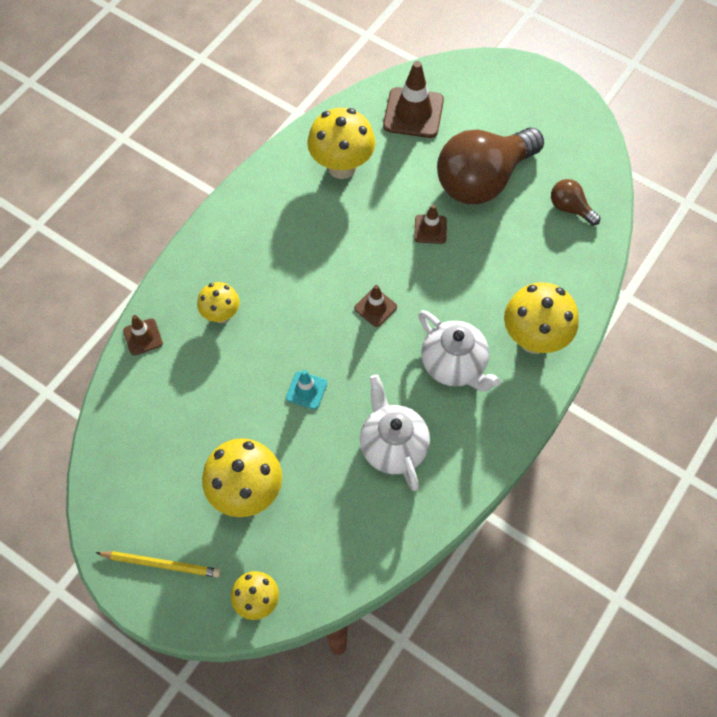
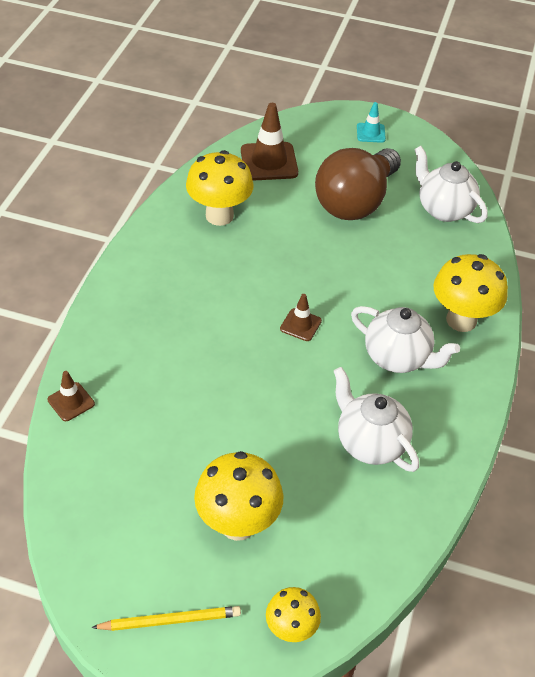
camera: 20 degrees left, 15 degrees down
(221, 315) = (148, 364): yellow mushroom -> none
(306, 390) = (262, 412): turquoise traffic cone -> turquoise traffic cone (371, 133)
(430, 229) = (325, 250): brown traffic cone -> none
(570, 208) = (443, 209): brown light bulb -> white teapot

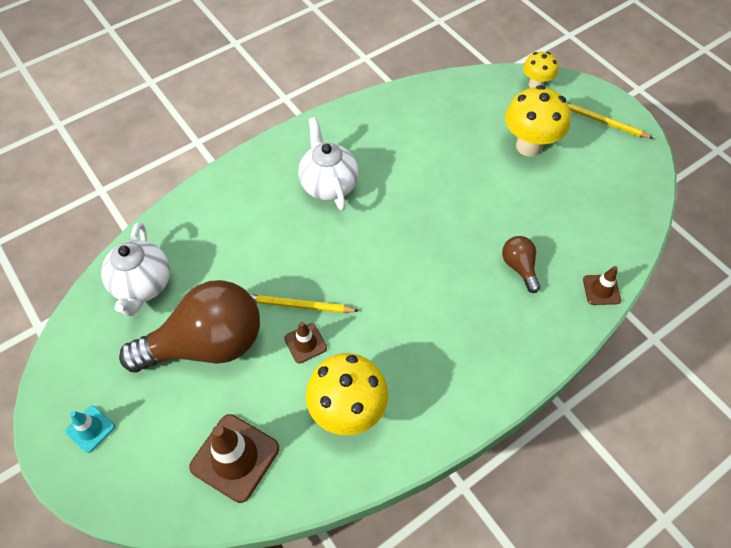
camera: 140 degrees left, 10 degrees up
(161, 381) = (519, 267): none -> brown light bulb
(300, 325) = (374, 250): brown traffic cone -> brown traffic cone (305, 343)
(318, 255) = (299, 306): none -> yellow pencil
(370, 443) = (405, 144): white teapot -> none
(461, 320) = (252, 184): yellow mushroom -> none

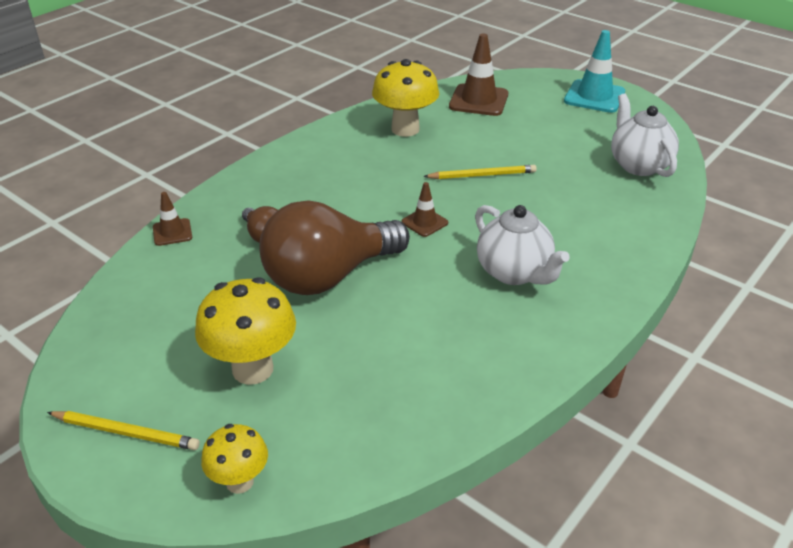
camera: 165 degrees right, 20 degrees down
(90, 429) = (594, 97): turquoise traffic cone -> turquoise traffic cone, size x1.84
(207, 344) = (546, 143): brown light bulb -> brown light bulb (329, 276)
(305, 343) = (461, 155): brown traffic cone -> brown traffic cone (424, 222)

